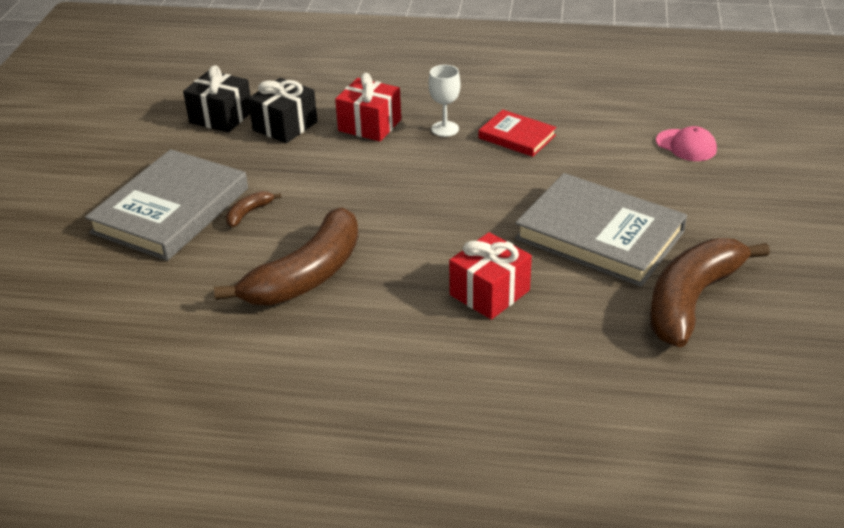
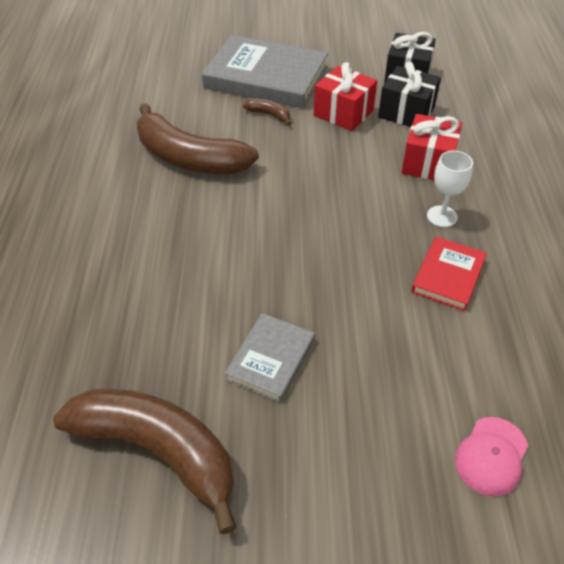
camera: 80 degrees right, 10 degrees up
(489, 293) = (169, 274): red gift -> red gift (343, 113)
(600, 235) = (271, 359): grey book -> grey book, size x0.52

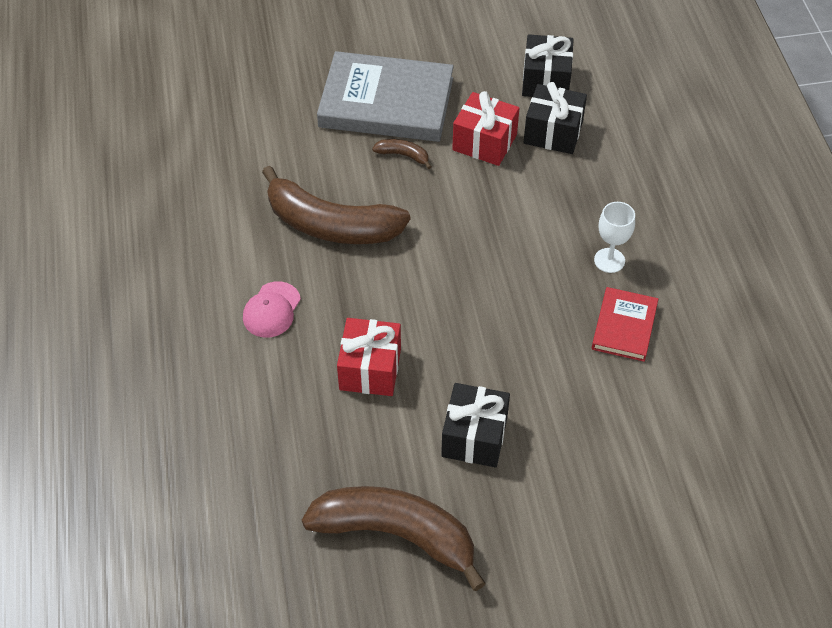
camera: 10 degrees left, 5 degrees up
(271, 359) = (474, 437): grey book -> black gift
(428, 163) = (586, 197): red gift -> red gift (370, 369)
(491, 456) = (683, 493): pink cap -> pink cap (272, 310)

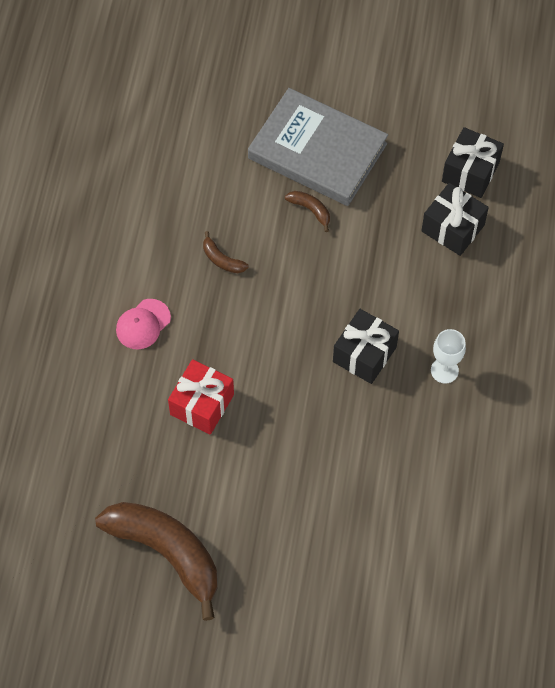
camera: 20 degrees right, 10 degrees up
(331, 225) = (222, 260): brown banana -> brown banana, size x0.41
(474, 437) = (261, 492): black gift -> black gift (364, 354)
(484, 142) = (387, 219): red gift -> none
(624, 327) = (428, 436): red book -> none

